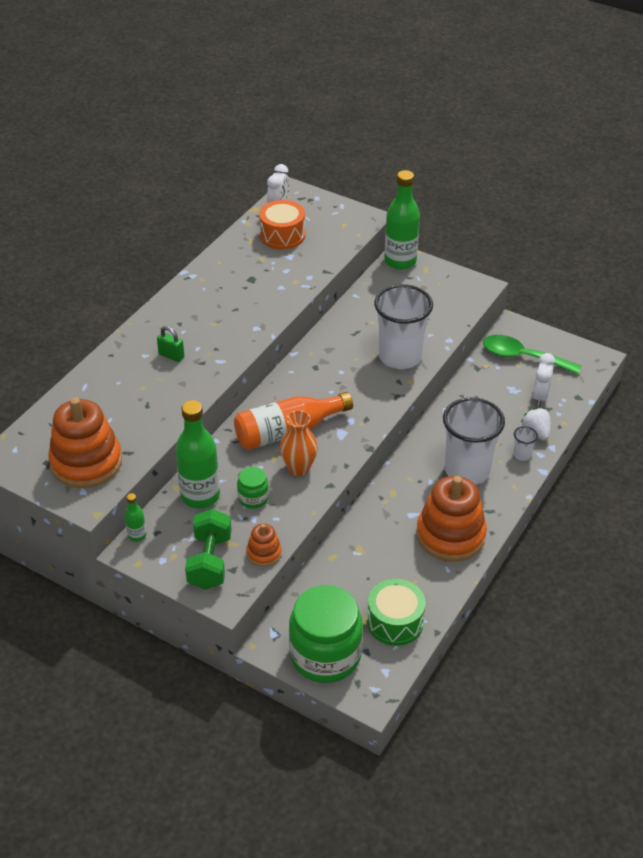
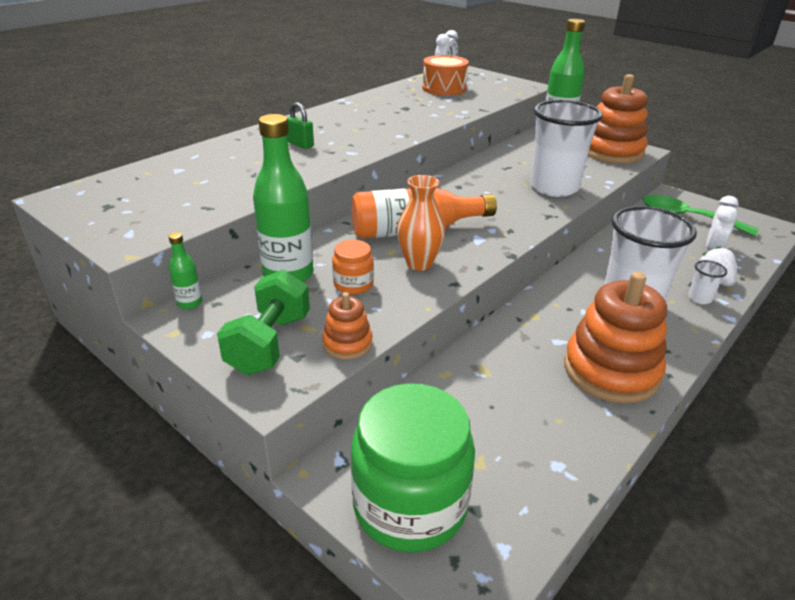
camera: 10 degrees right, 10 degrees down
(86, 462) = (152, 210): orange stacking toy -> orange stacking toy (612, 152)
(253, 498) = (353, 284): green jar -> orange jar
(395, 622) = (526, 472): green drum -> none

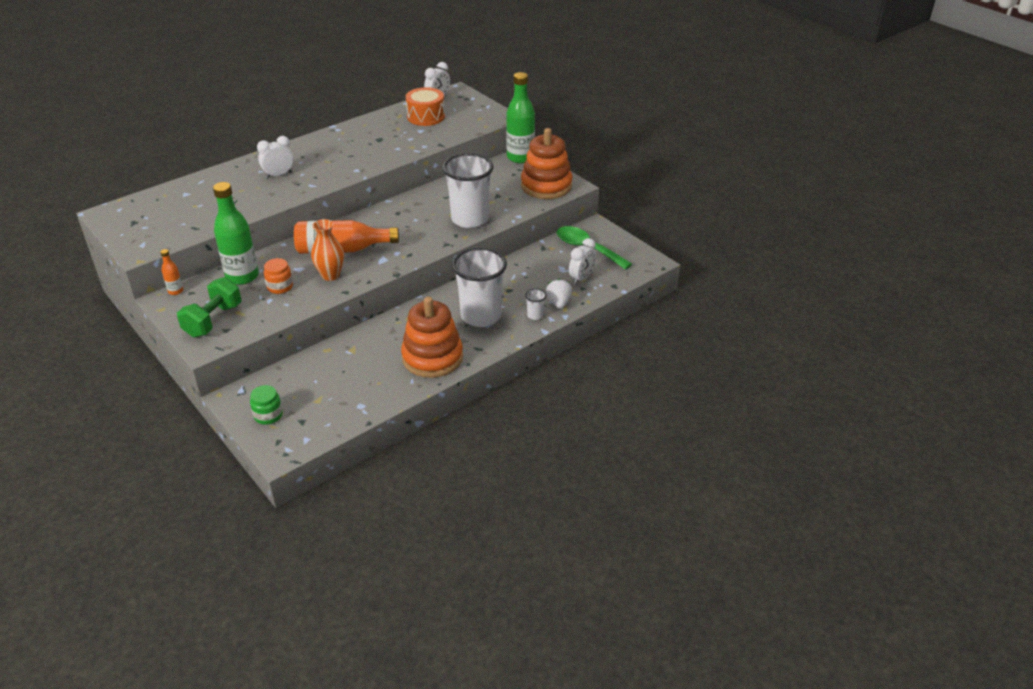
camera: 10 degrees right, 5 degrees up
(190, 303) = (175, 291): green bottle -> orange bottle
(300, 144) = (279, 175): green padlock -> white clock
(347, 343) = (258, 324): orange stacking toy -> none
(410, 505) = (268, 415): green jar -> green jar, size x0.46

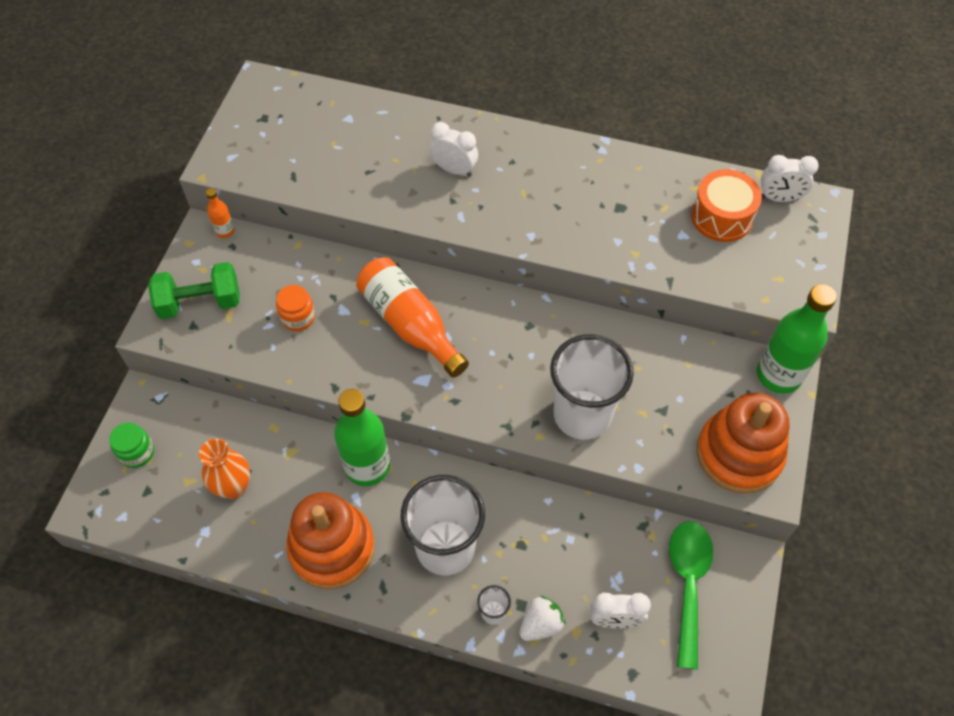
camera: 55 degrees right, 20 degrees up
(242, 276) = (291, 269): green bottle -> green bottle (367, 466)
(330, 275) = (354, 350): orange vase -> orange vase (234, 487)

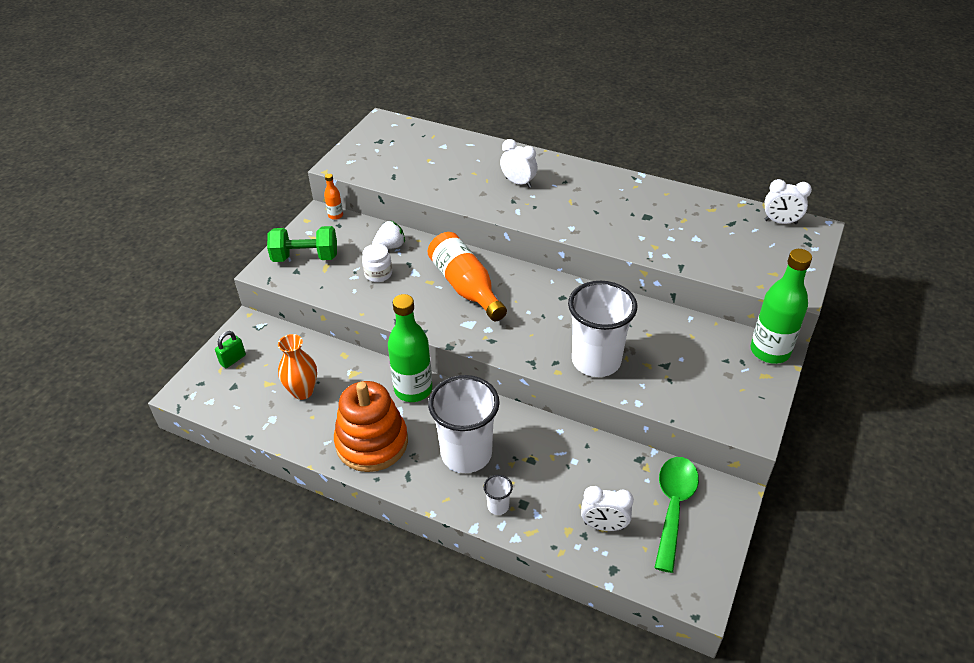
camera: 10 degrees right, 15 degrees down
(137, 452) = (233, 360): green jar -> green padlock
(298, 317) = (378, 274): orange jar -> white jar
(541, 624) = (538, 521): white strawberry -> white strawberry (390, 246)
(721, 217) = (730, 230): orange drum -> none
(739, 454) = (727, 403): orange stacking toy -> none

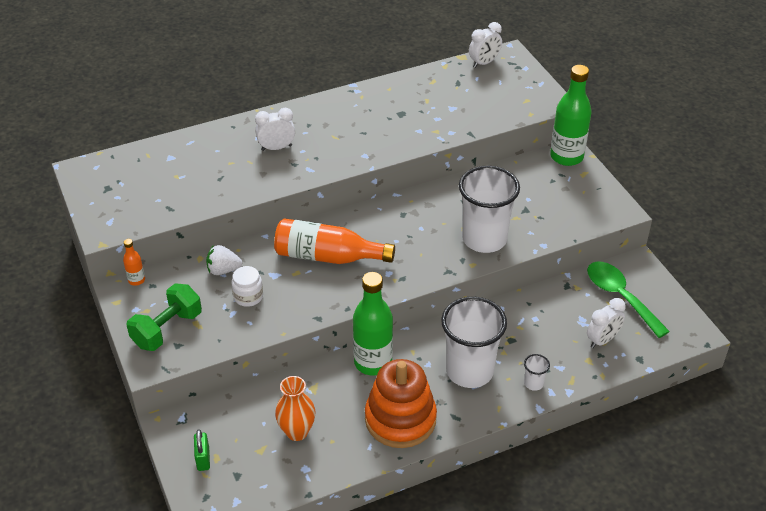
camera: 50 degrees left, 0 degrees up
(390, 246) = (223, 270): white strawberry -> white strawberry turned 105 degrees counterclockwise

